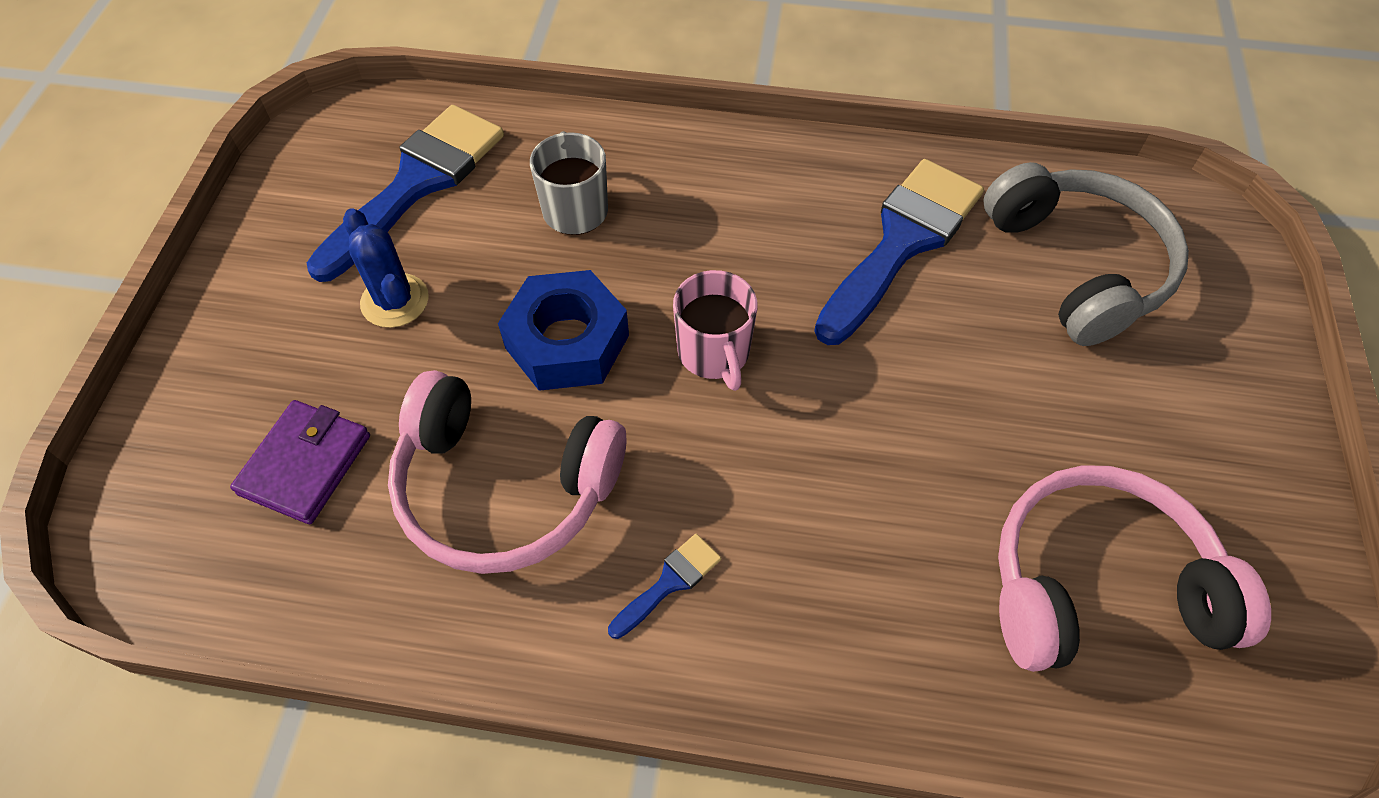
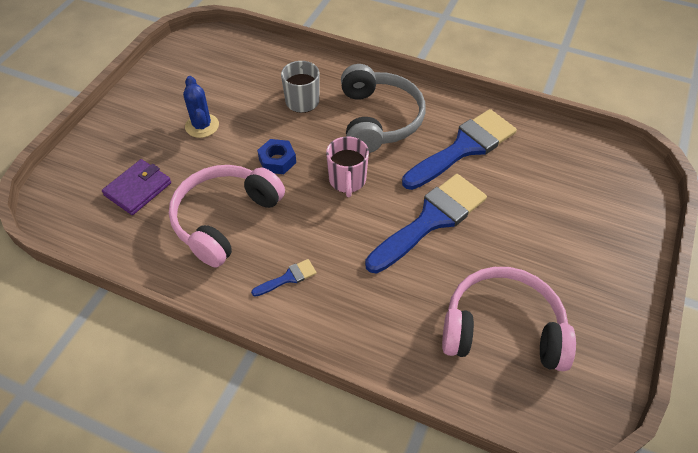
camera: 15 degrees right, 5 degrees down
(417, 183) = (230, 74): blue brush -> blue brush (431, 220)
(504, 488) = (225, 219): pink headphones -> pink headphones turned 90 degrees clockwise
(567, 342) = (277, 161): blue nut -> blue nut, size x0.61
(1078, 266) = (555, 178): grey headphones -> grey headphones (378, 119)

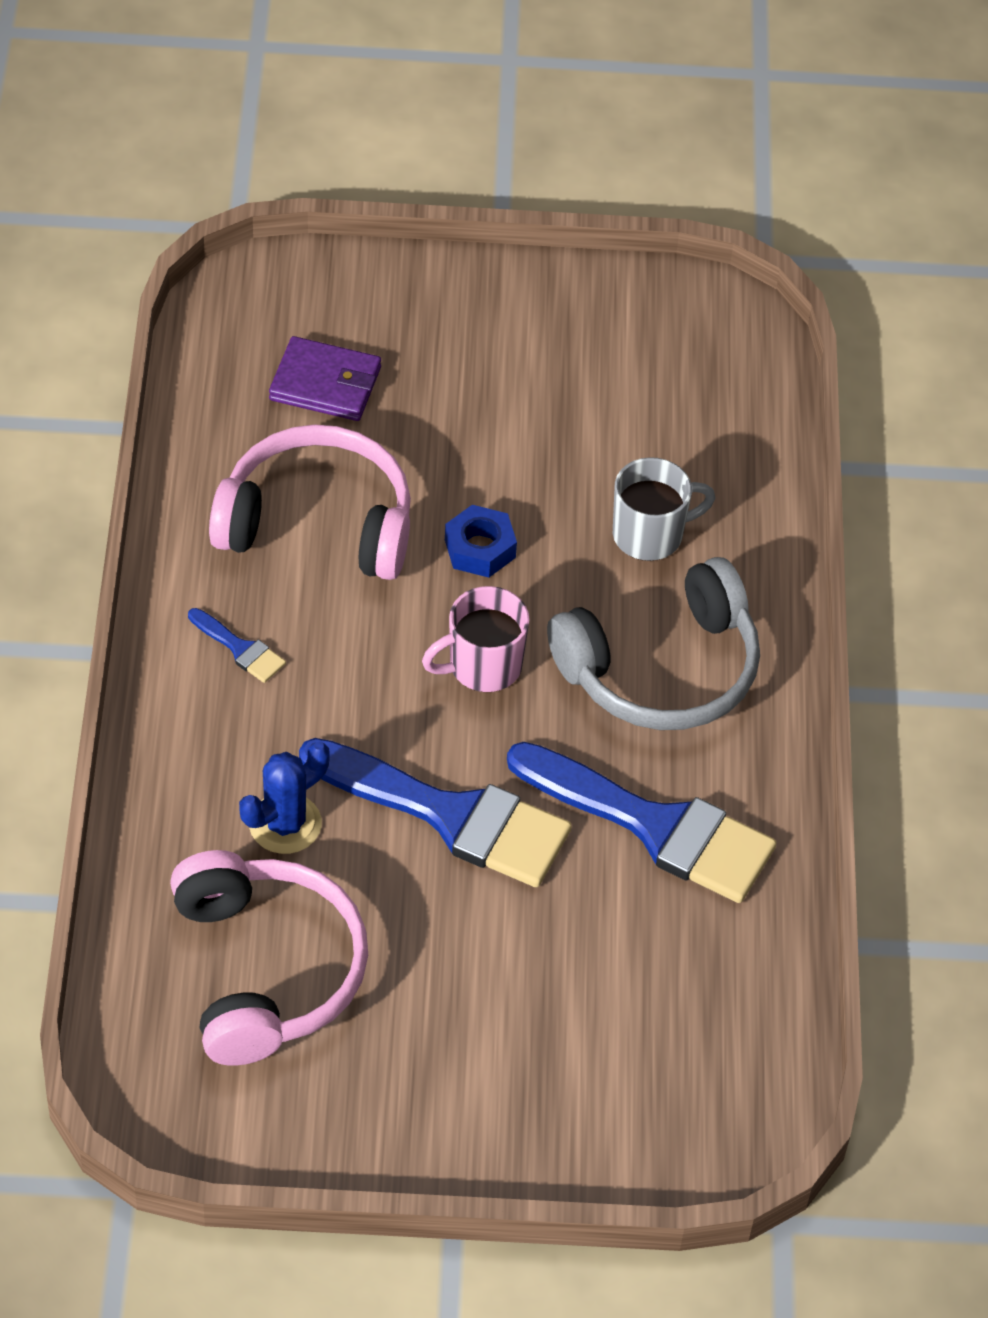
camera: 65 degrees right, 0 degrees up
(202, 126) = (508, 410): blue cactus -> blue cactus (285, 824)

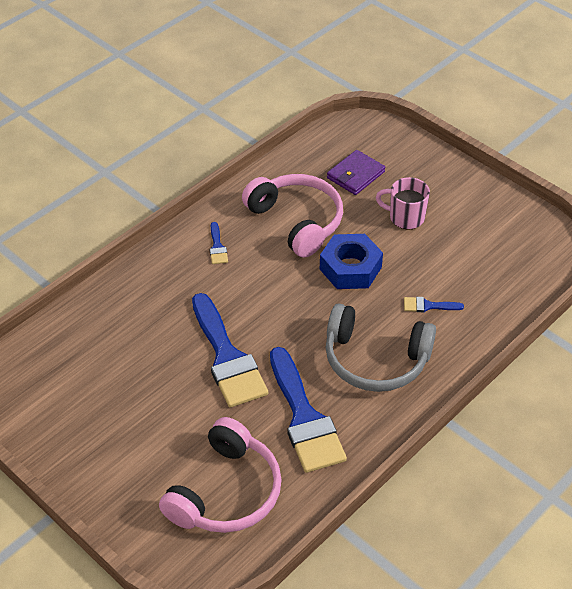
camera: 45 degrees right, 5 degrees down
(266, 970) = (95, 365): pink headphones -> pink headphones (226, 492)
(285, 824) = (162, 318): blue cactus -> none
(325, 384) = (355, 175): purple wallet -> purple wallet turned 75 degrees clockwise
(480, 548) = (350, 268): blue nut -> blue nut, size x1.64
(483, 666) = (303, 311): pink mug -> pink mug (405, 217)
(650, 535) = (428, 306): grey mug -> blue brush

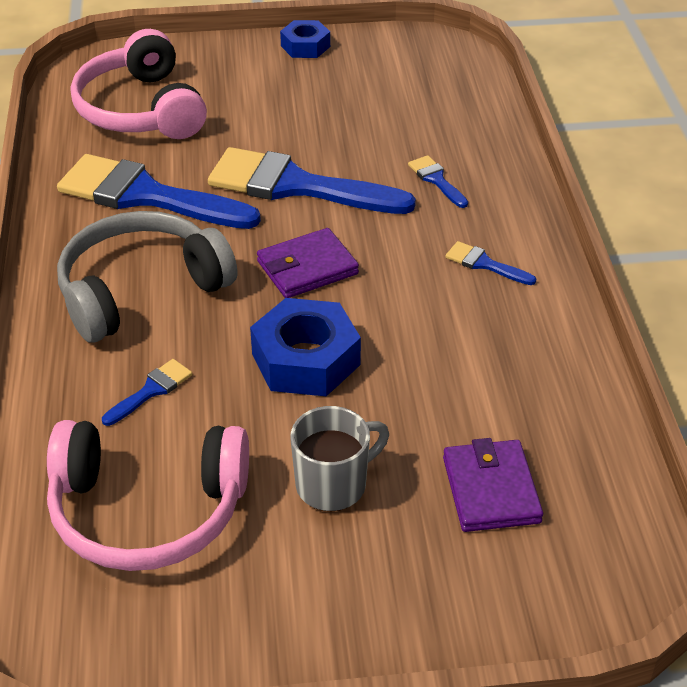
camera: 130 degrees right, 5 degrees down
(65, 459) = (305, 46): none -> blue nut
(162, 303) = (436, 180): none -> blue brush
(289, 308) = (307, 268): none -> purple wallet
(297, 221) = (454, 361): pink headphones -> pink headphones (147, 511)
(405, 217) = (333, 484): pink mug -> grey mug

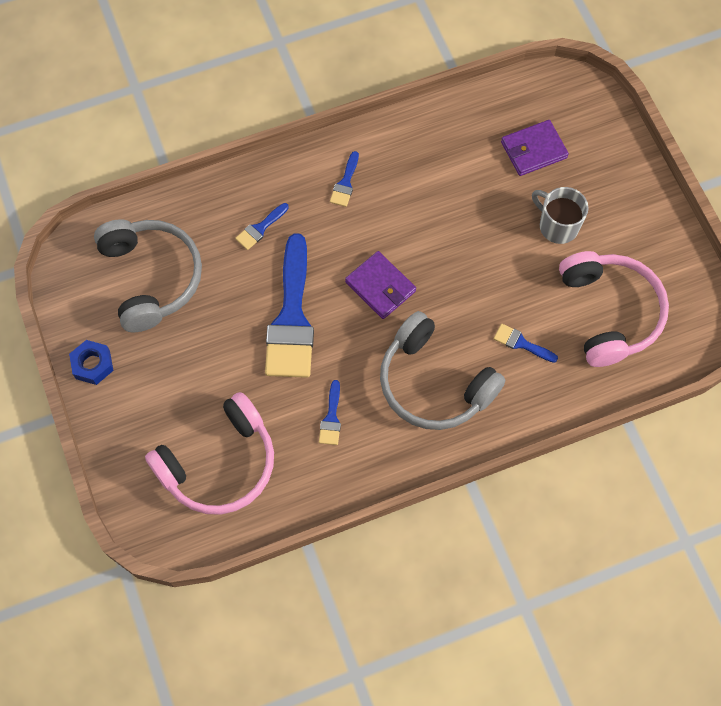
camera: 105 degrees left, 25 degrees up
(145, 195) = (331, 418): blue brush -> blue brush, size x0.42
(306, 359) = (466, 265): blue nut -> none
(397, 93) = (151, 278): none -> grey headphones

